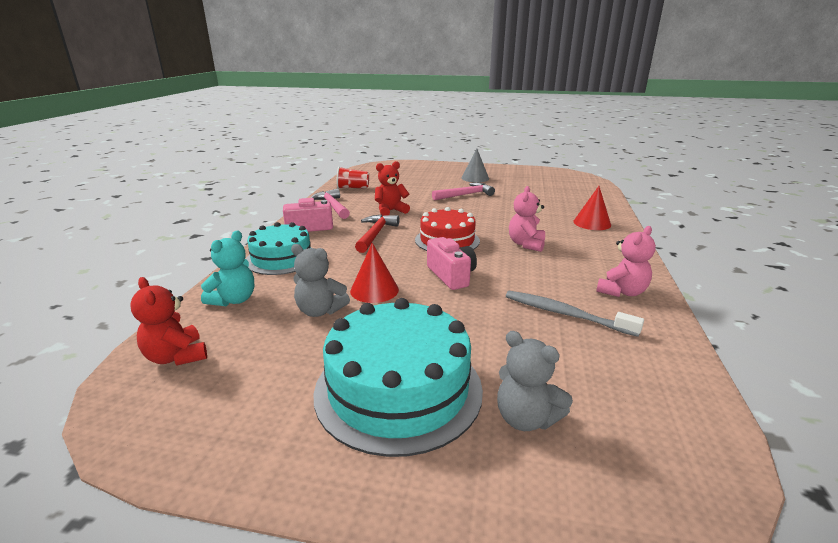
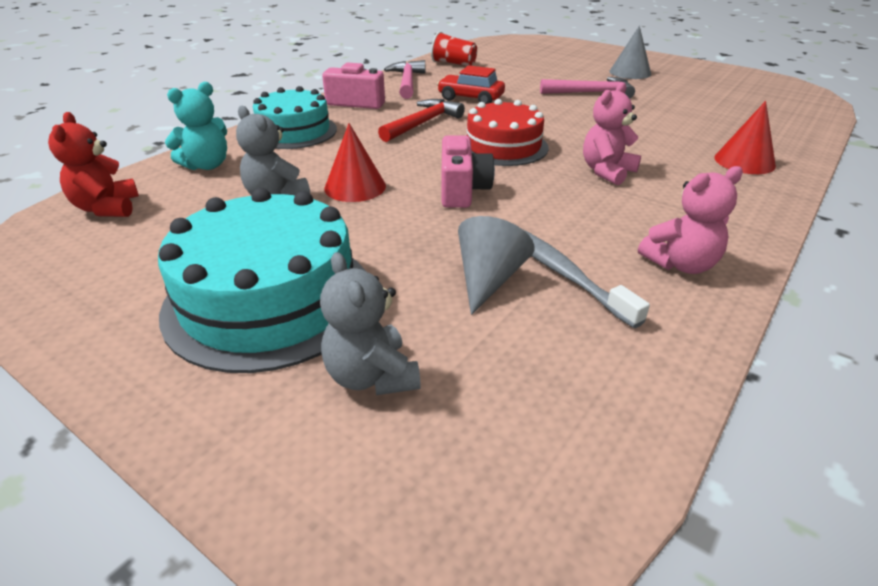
camera: 25 degrees right, 10 degrees up
(390, 211) = (470, 98): red teddy bear -> red car
(529, 331) = (488, 279): none -> grey cone

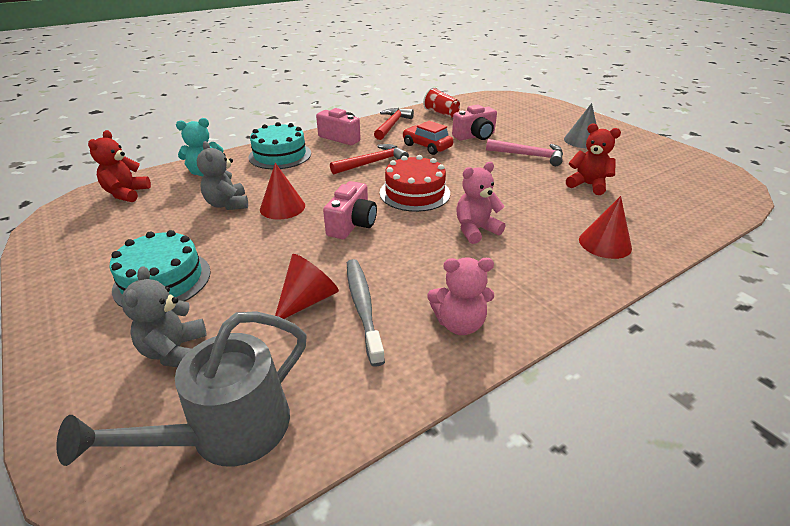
camera: 20 degrees right, 0 degrees up
(269, 299) = (162, 280): turquoise cake -> turquoise cake, size x0.66
(407, 82) = (392, 125): pink hammer -> red hammer
(488, 279) = (308, 300): grey cone -> red cone
(515, 82) = (475, 136): none -> pink camera
(534, 444) = (229, 431): none -> grey watering can
(676, 112) = (587, 185): none -> red teddy bear

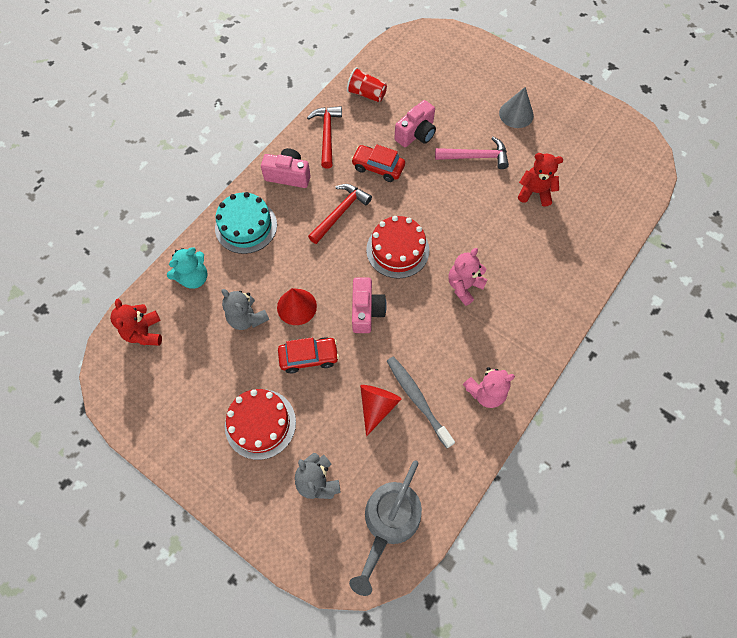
camera: 20 degrees left, 30 degrees up
(162, 280) = (260, 424): turquoise cake -> red cake
(263, 243) = (309, 357): none -> red car
(605, 243) = (561, 272): red cone -> none

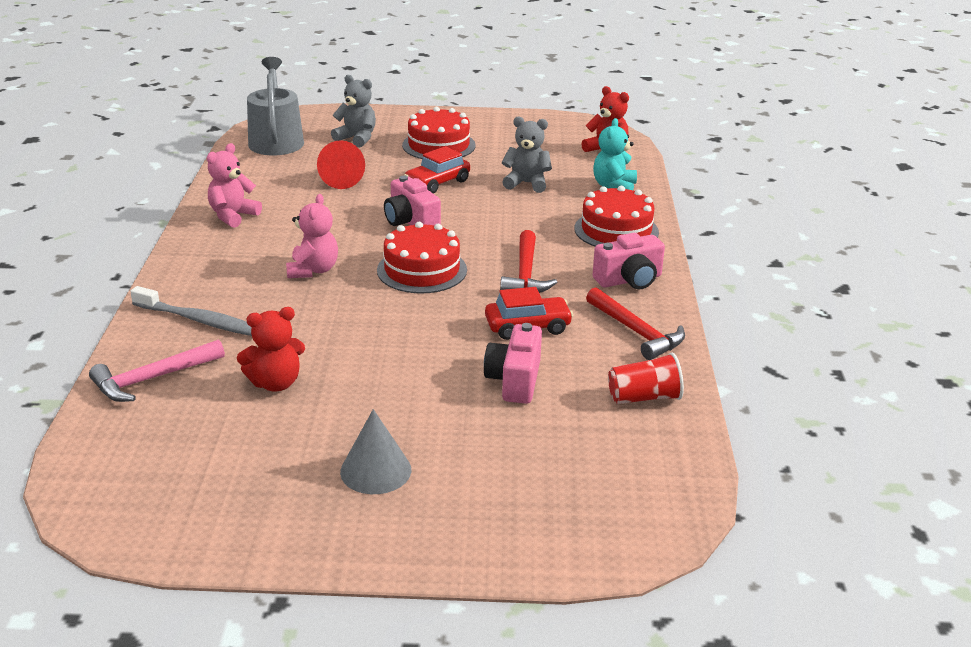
camera: 145 degrees right, 35 degrees down
(246, 226) = (616, 230): turquoise cake -> red cake
(296, 306) = (487, 203): red cone -> none
(417, 399) = (303, 193): grey toothbrush -> grey toothbrush (200, 320)
(476, 157) = (398, 389): pink hammer -> pink hammer (152, 379)

